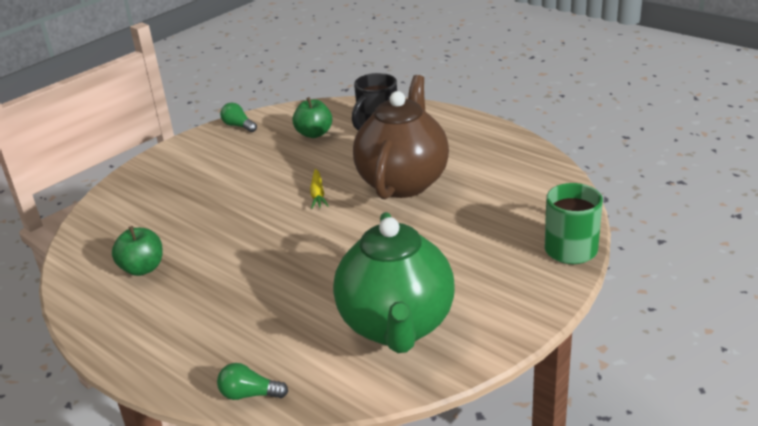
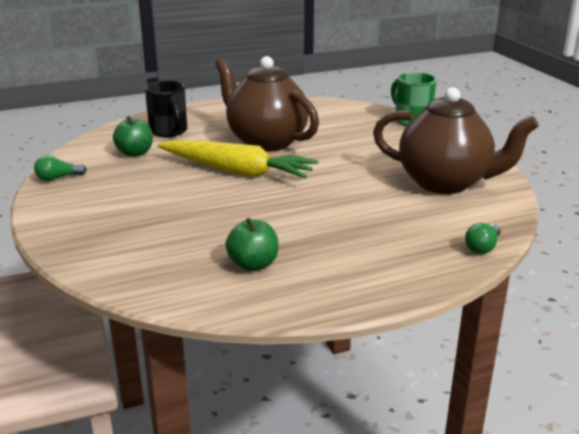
camera: 65 degrees left, 5 degrees down
(318, 194) = (237, 171): yellow carrot -> yellow carrot, size x2.46
(397, 326) = (445, 183): green teapot -> brown teapot

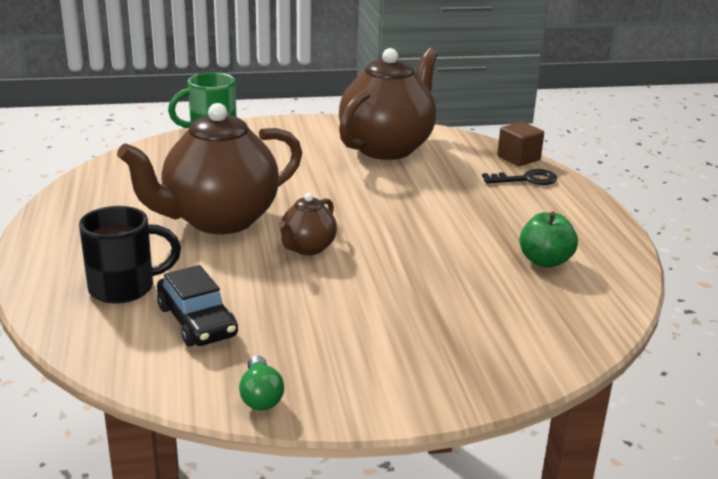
camera: 80 degrees left, 0 degrees up
(135, 153) = (197, 321): green apple -> black car
(237, 171) = (307, 248): yellow carrot -> brown teapot
(429, 252) = (526, 179): none -> black key
(482, 247) = (518, 158): green light bulb -> brown cube

